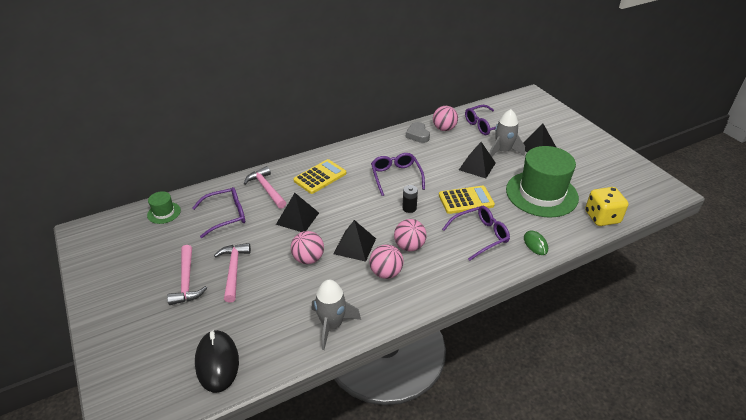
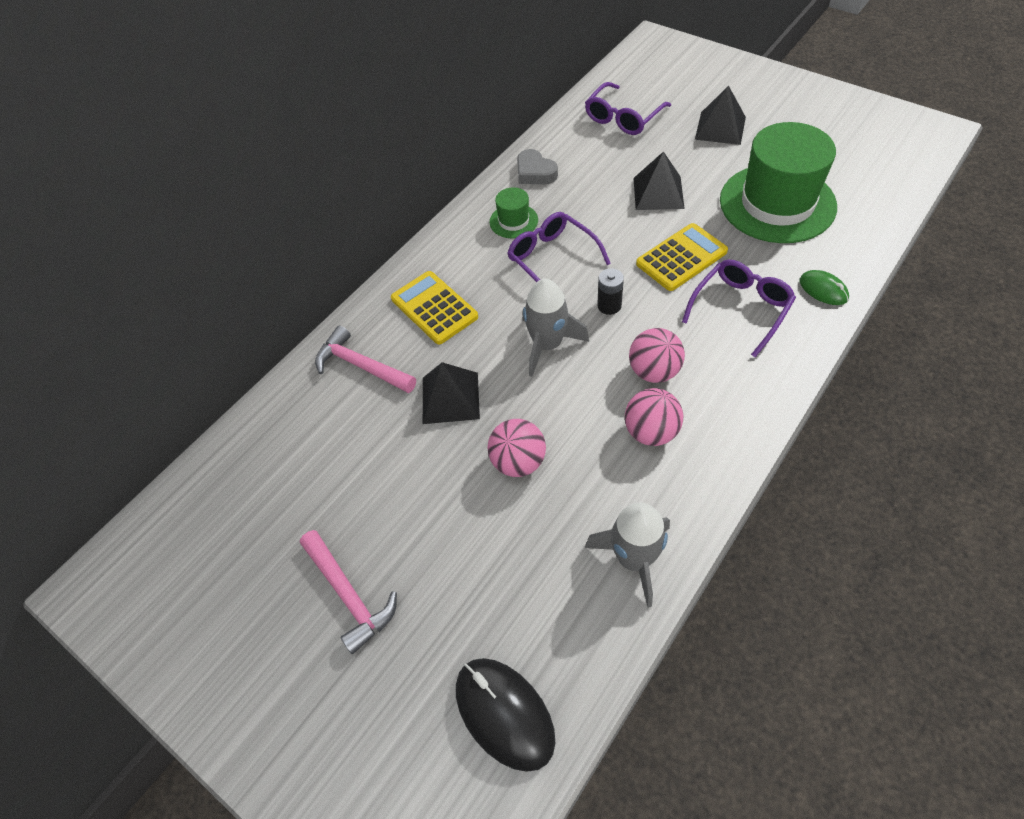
camera: 20 degrees left, 15 degrees up
(164, 213) = (214, 486): green hat -> green hat (513, 221)
(226, 216) = (328, 444): purple glasses -> none
(233, 270) = (413, 537): pink hammer -> none
(320, 177) = (434, 308): yellow calculator -> yellow calculator turned 60 degrees counterclockwise
(355, 246) = (573, 407): black pyramid -> none
(444, 129) = (567, 146): pink ball -> none
(503, 151) = (677, 152): grey rocket -> grey rocket (547, 344)
(602, 217) = (879, 209): yellow dice -> none

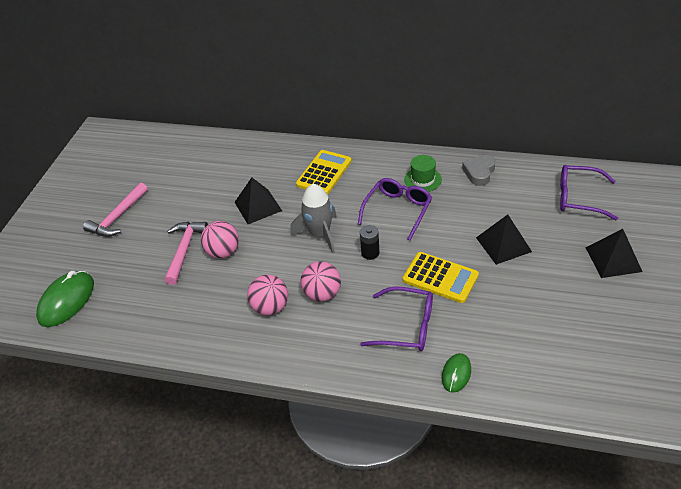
camera: 65 degrees right, 10 degrees down
(361, 365) = (265, 161): pink hammer -> pink hammer (184, 250)
(504, 713) = (67, 301): black mouse -> green mouse
(634, 559) = (173, 327): grey rocket -> none
(777, 203) = (541, 320): green hat -> none

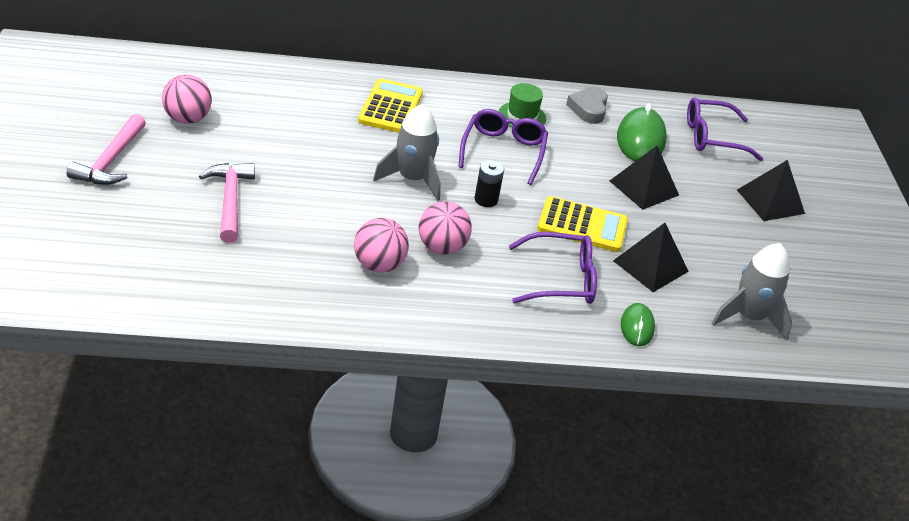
camera: 25 degrees left, 5 degrees down
(67, 301) = (76, 268): green mouse -> green mouse (640, 139)
(223, 252) = (287, 202): pink ball -> pink ball (187, 119)
(258, 206) = (314, 147): black pyramid -> black pyramid (650, 266)
(558, 370) = (749, 317): none -> grey rocket

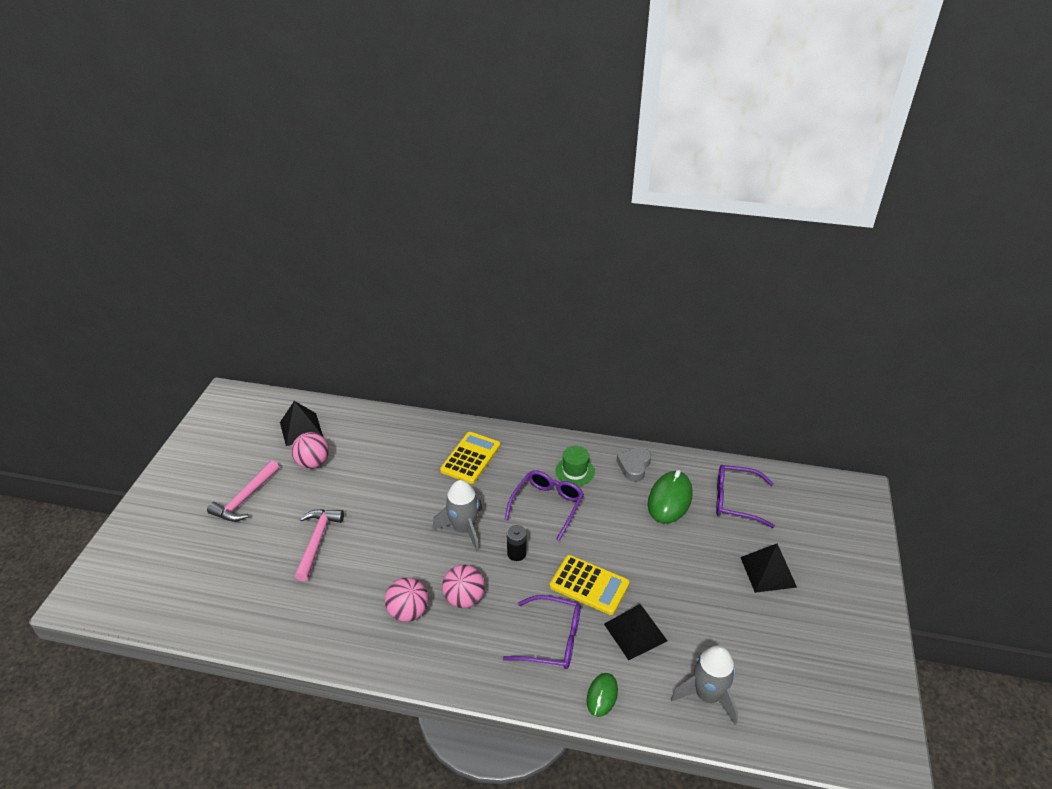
camera: 20 degrees right, 0 degrees up
(644, 188) = (656, 550): black pyramid -> black pyramid (301, 429)

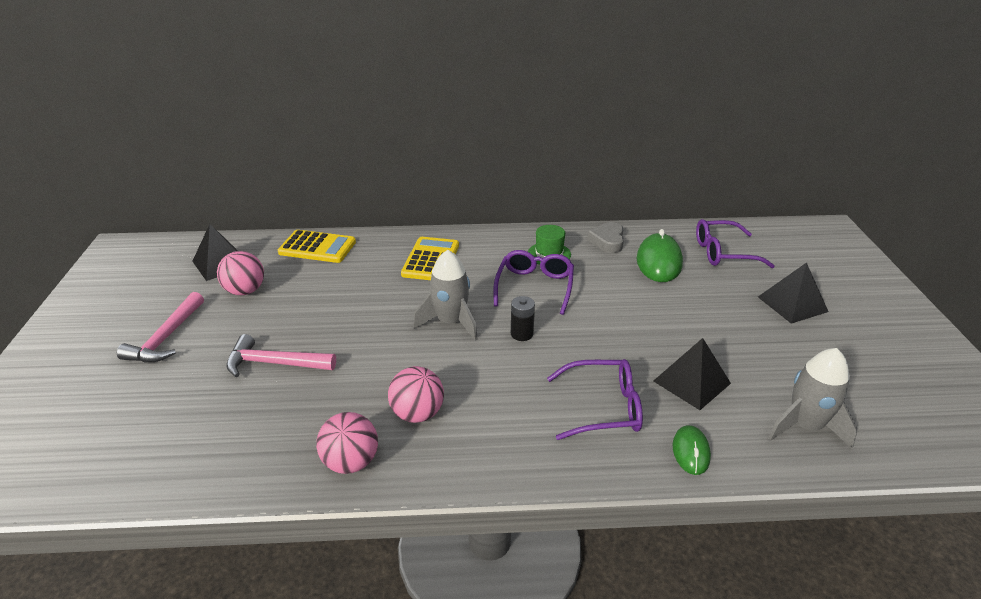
camera: 15 degrees left, 5 degrees down
(317, 541) = (274, 363): pink hammer -> pink hammer turned 75 degrees counterclockwise
(464, 598) = (481, 387): pink ball -> pink ball (351, 462)
(589, 585) = (617, 348): yellow calculator -> yellow calculator (317, 247)

